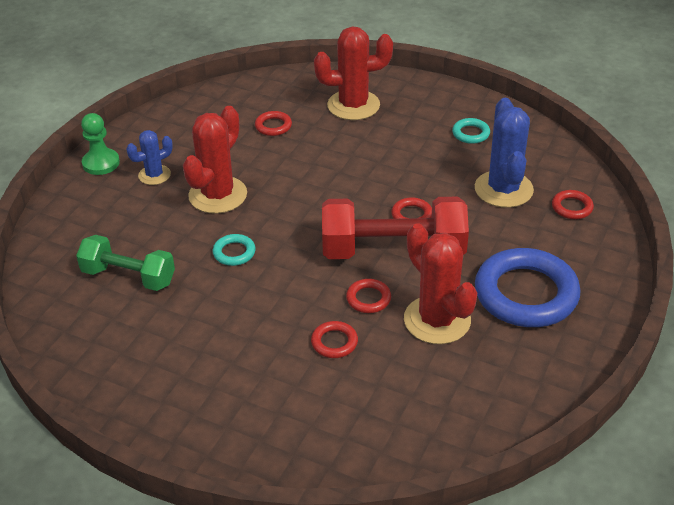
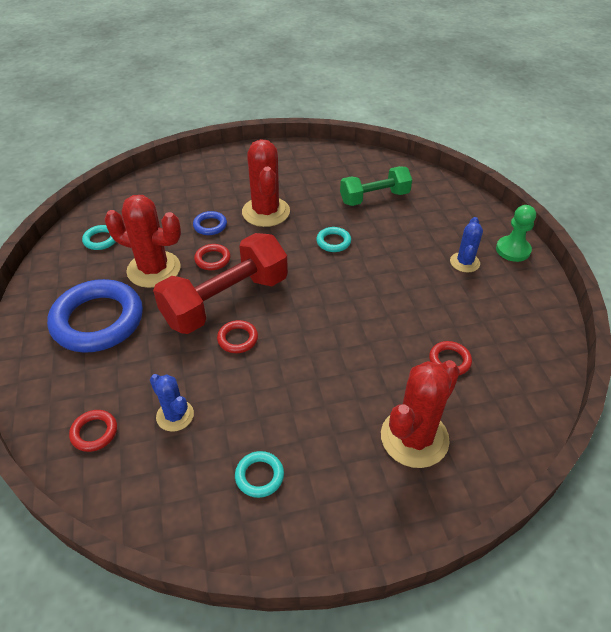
camera: 140 degrees right, 5 degrees up
(218, 195) = (400, 273): red cactus -> red cactus (266, 212)
(334, 342) = (210, 225): red ring -> blue ring
(472, 394) = (101, 240): none -> turquoise ring
(503, 189) = (175, 415): blue cactus -> blue cactus, size x0.57

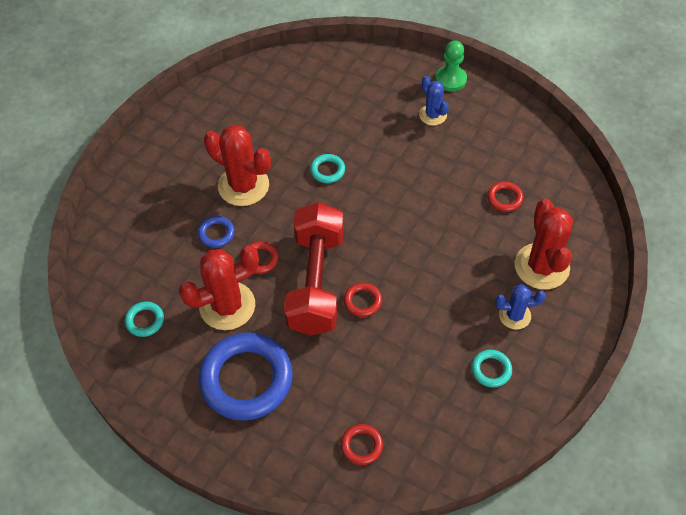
camera: 45 degrees left, 10 degrees up
(175, 415) = (395, 386): blue cactus -> blue cactus (514, 315)
(374, 198) = (308, 107): green dumbbell -> none

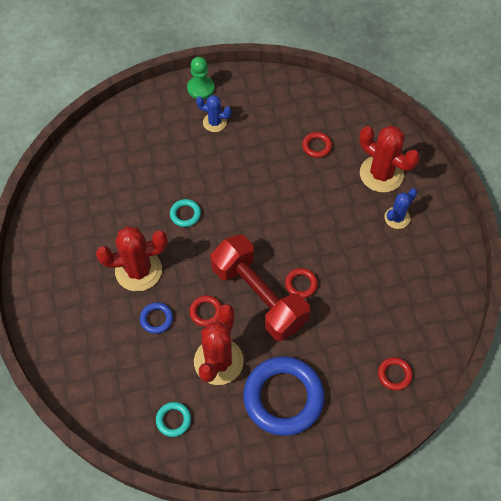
camera: 45 degrees left, 5 degrees up
(491, 370) = (417, 263): turquoise ring -> none

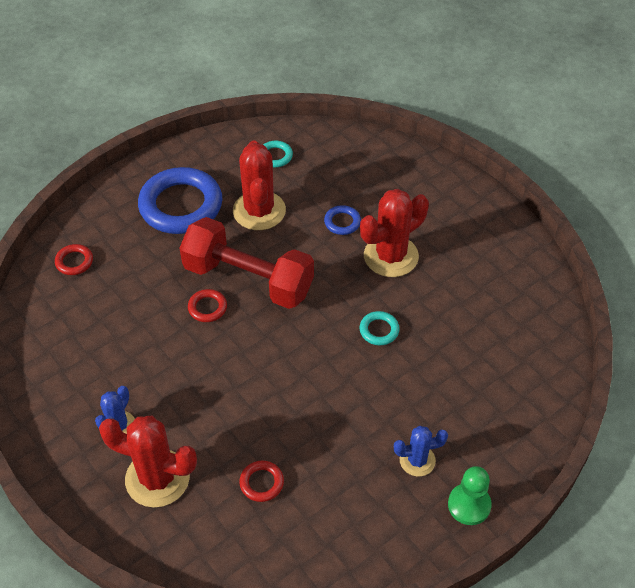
camera: 155 degrees right, 10 degrees down
(206, 312) = (296, 246): red ring -> none

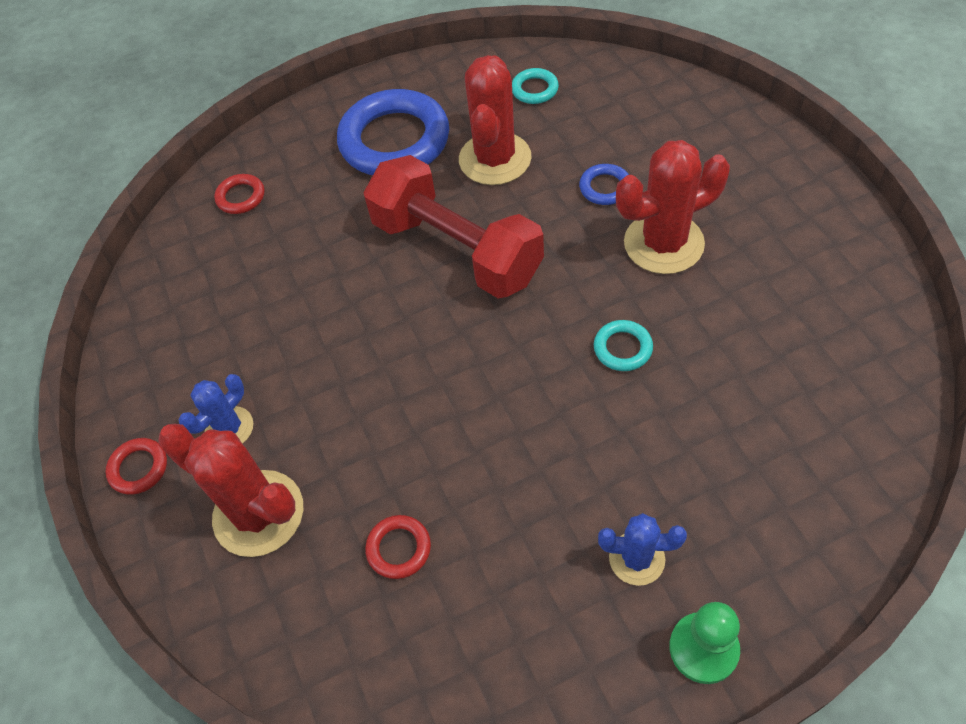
camera: 20 degrees right, 5 degrees up
(207, 308) = (392, 281): red ring -> red ring (139, 468)

